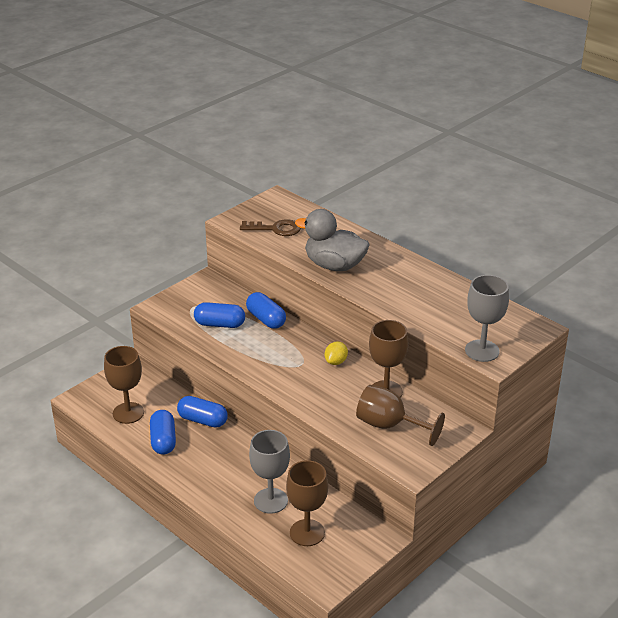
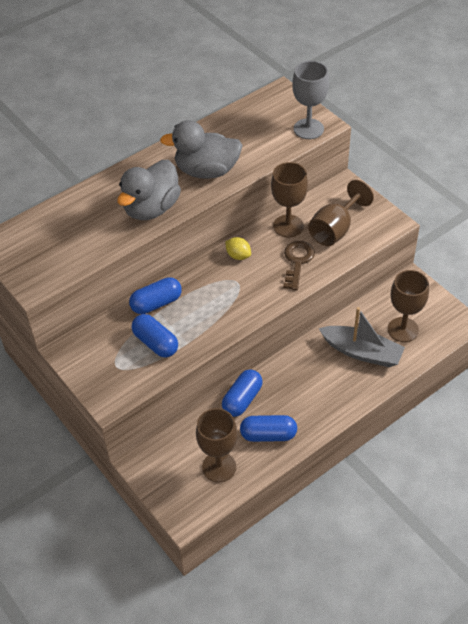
camera: 80 degrees left, 15 degrees up
(219, 324) = (156, 343): blue capsule -> blue capsule turned 60 degrees counterclockwise
(270, 501) = (362, 352): grey goblet -> grey boat
(276, 229) = (66, 248): brown key -> brown key (297, 261)
(394, 291) = (206, 171): none -> grey duck

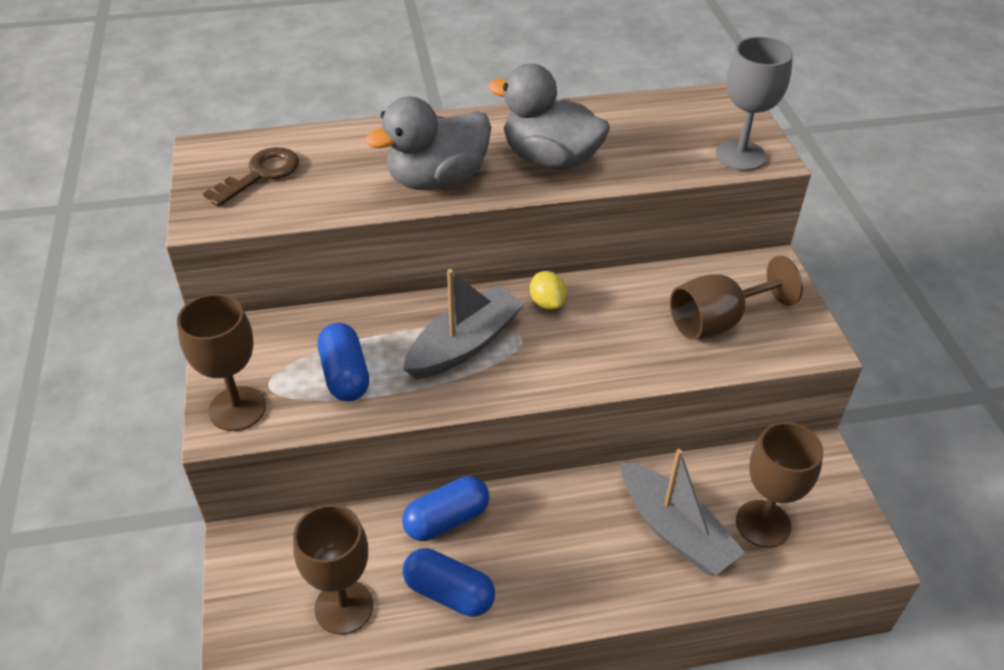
camera: 25 degrees right, 5 degrees down
(156, 303) = (387, 321): blue capsule -> none
(209, 298) = (464, 344): none -> grey boat
(288, 226) = (648, 290): brown goblet -> brown goblet (237, 409)
(297, 261) = (630, 344): brown key -> brown key (261, 174)

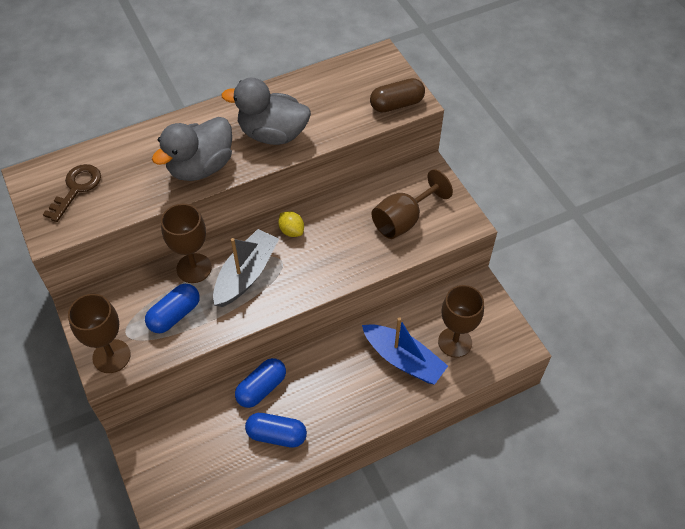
camera: 15 degrees left, 10 degrees up
(344, 607) = (214, 461): brown goblet -> brown goblet (194, 268)
(345, 375) = (174, 315): blue capsule -> blue capsule turned 75 degrees clockwise
(675, 530) = (403, 359): grey boat -> blue boat
(740, 155) = (396, 104): grey goblet -> brown capsule

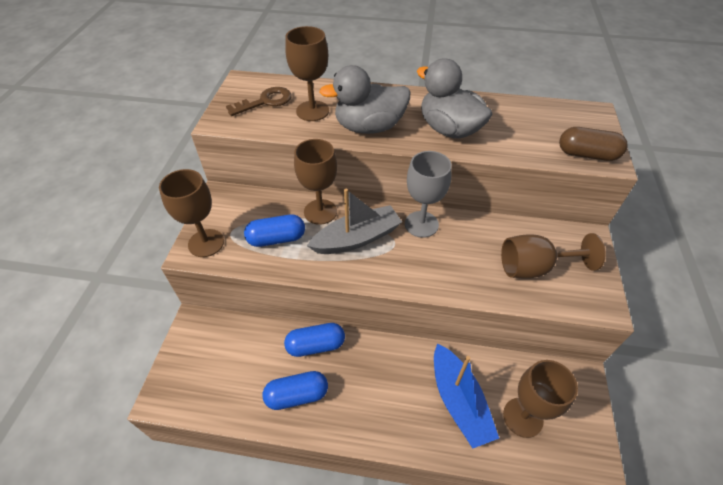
camera: 35 degrees right, 5 degrees down
(133, 176) = (312, 111): none -> brown goblet
(276, 435) = (297, 395): blue capsule -> blue capsule turned 60 degrees counterclockwise
(291, 231) = (421, 224): yellow lemon -> grey goblet

